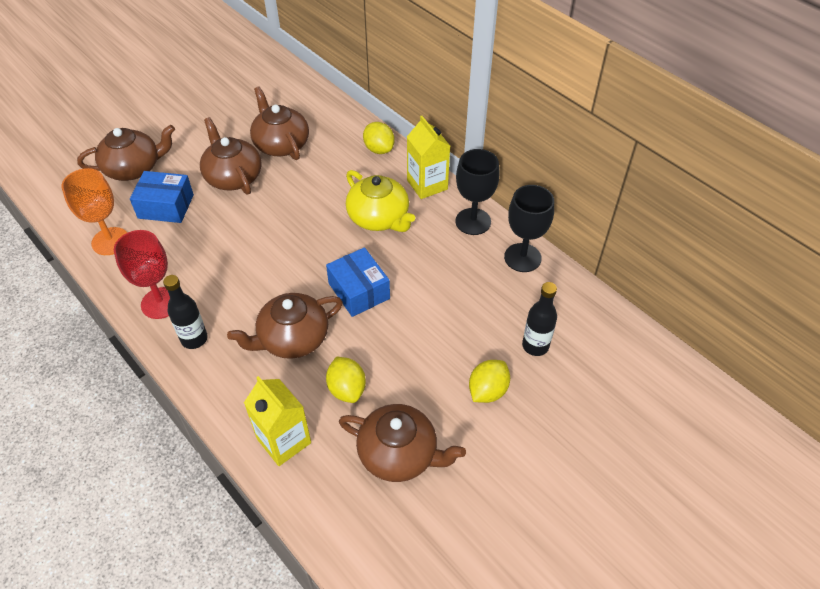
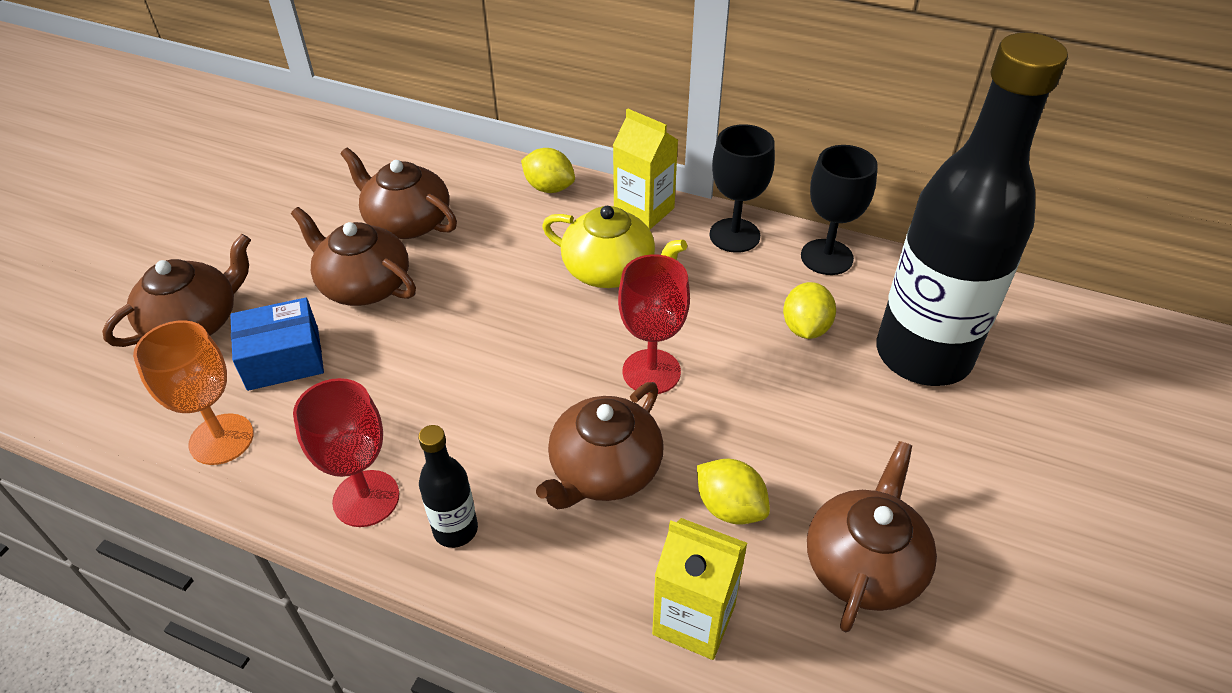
camera: 25 degrees left, 5 degrees down
(359, 291) = (651, 372): blue box -> red goblet
(399, 454) = (863, 564): brown teapot -> brown teapot turned 60 degrees counterclockwise
(487, 391) = (910, 433): yellow lemon -> yellow lemon (805, 328)
(535, 346) = (923, 355): black bottle -> black bottle, size x2.49

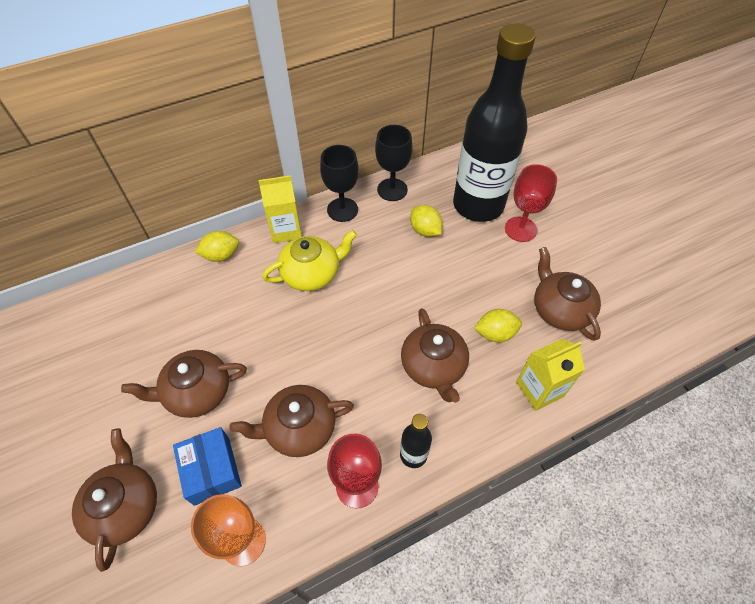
camera: 50 degrees left, 10 degrees up
(283, 359) = (212, 470): blue box -> blue box turned 45 degrees counterclockwise
(407, 222) = (169, 338): brown teapot -> brown teapot (299, 428)
(651, 372) = (393, 305): red goblet -> red goblet (520, 229)

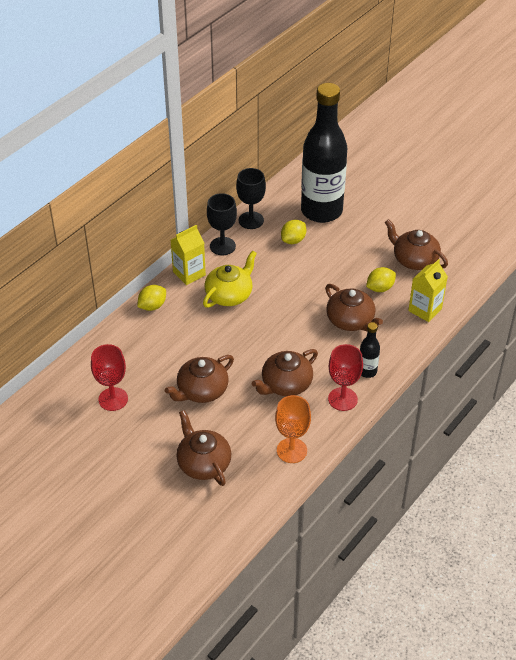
camera: 25 degrees left, 10 degrees down
(212, 470) = (245, 426): blue box -> none
(425, 230) = (293, 240): yellow lemon -> yellow lemon turned 75 degrees counterclockwise
(520, 229) = (361, 218): red goblet -> red goblet (113, 399)

